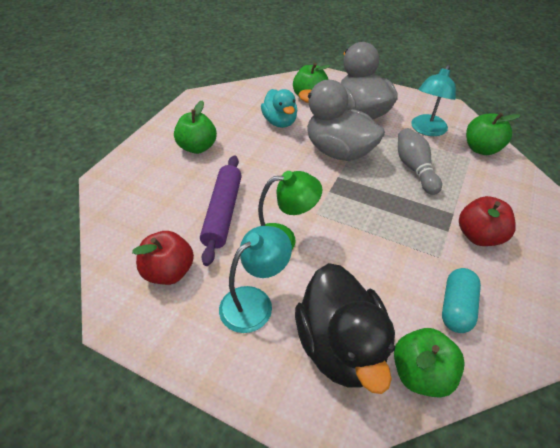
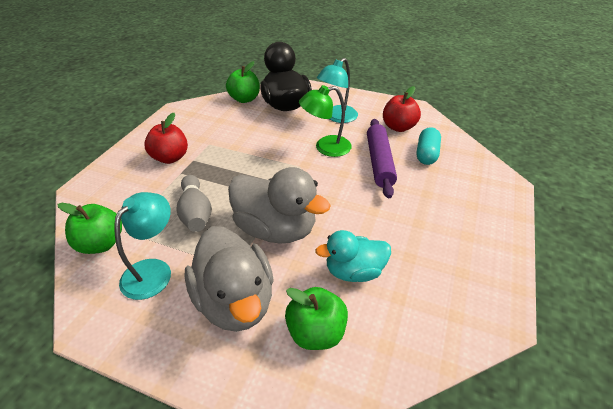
camera: 175 degrees right, 5 degrees down
(198, 147) = (440, 224): green apple -> none
(280, 122) = (354, 271): turquoise duck -> turquoise duck turned 75 degrees counterclockwise
(456, 307) = (212, 121): turquoise capsule -> turquoise capsule (426, 154)

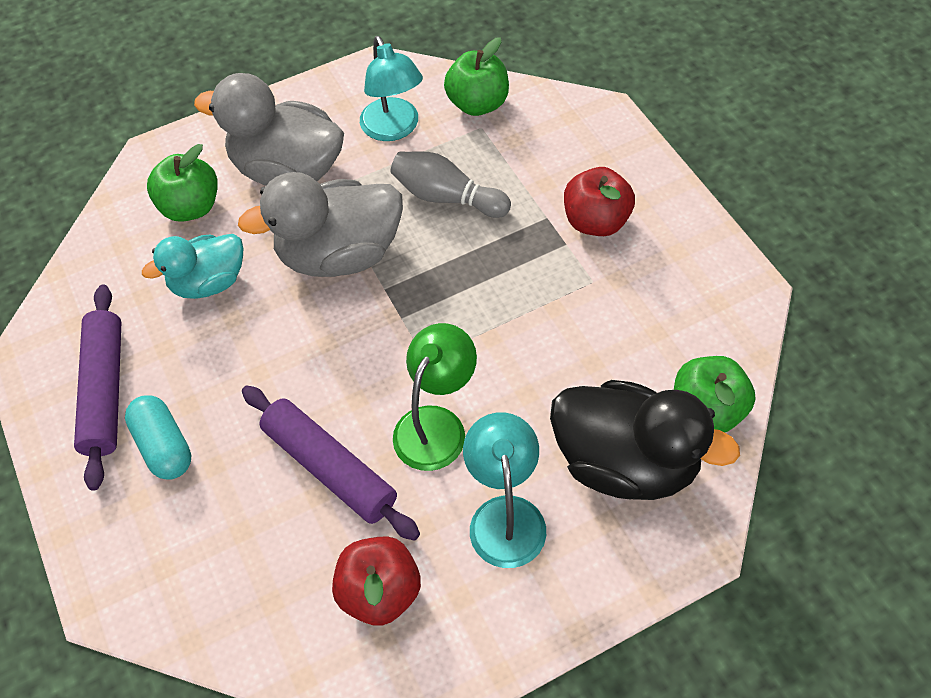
camera: 135 degrees right, 15 degrees up
(354, 271) = (209, 282): turquoise duck -> turquoise duck turned 150 degrees counterclockwise
(426, 154) = (276, 557): turquoise capsule -> turquoise capsule (164, 446)
(459, 260) = (105, 391): none -> purple rolling pin

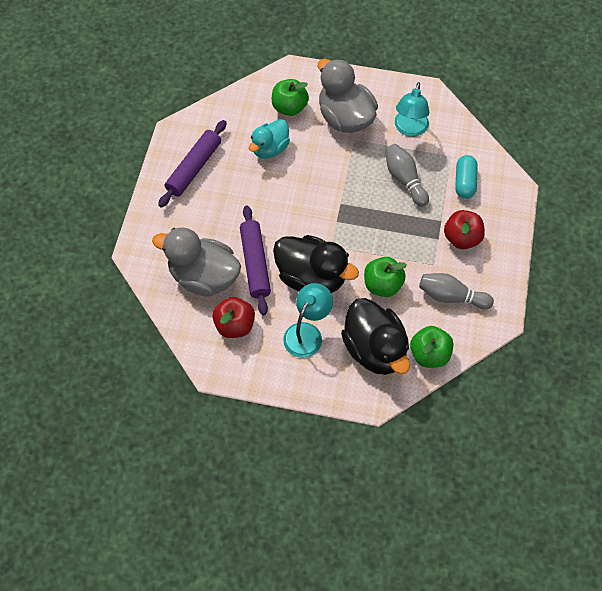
camera: 35 degrees right, 5 degrees up
(164, 446) = (199, 208): turquoise capsule -> turquoise capsule (464, 182)
(209, 282) = (270, 149): turquoise duck -> turquoise duck turned 60 degrees counterclockwise
(340, 254) = (334, 174): grey duck -> grey duck (204, 277)
(436, 424) = (311, 277): green lamp -> black duck
(478, 104) = (460, 143): green apple -> green apple (382, 285)
(657, 308) = (451, 296): none -> grey bowling pin

